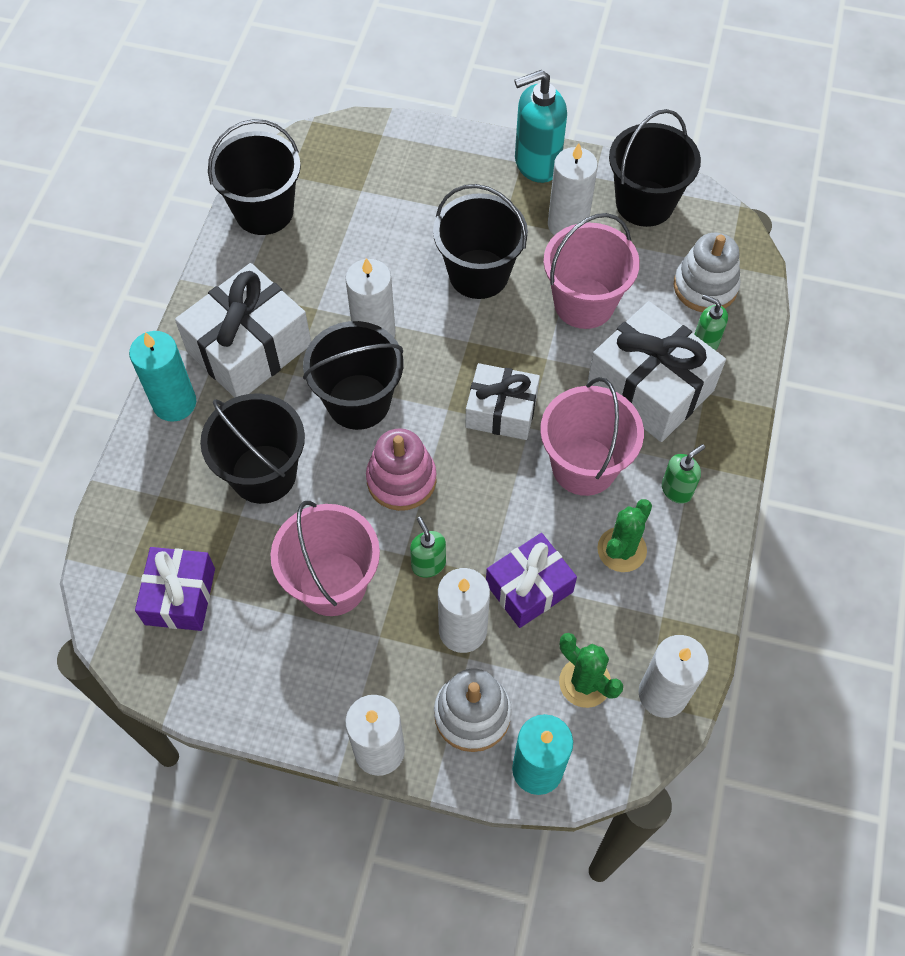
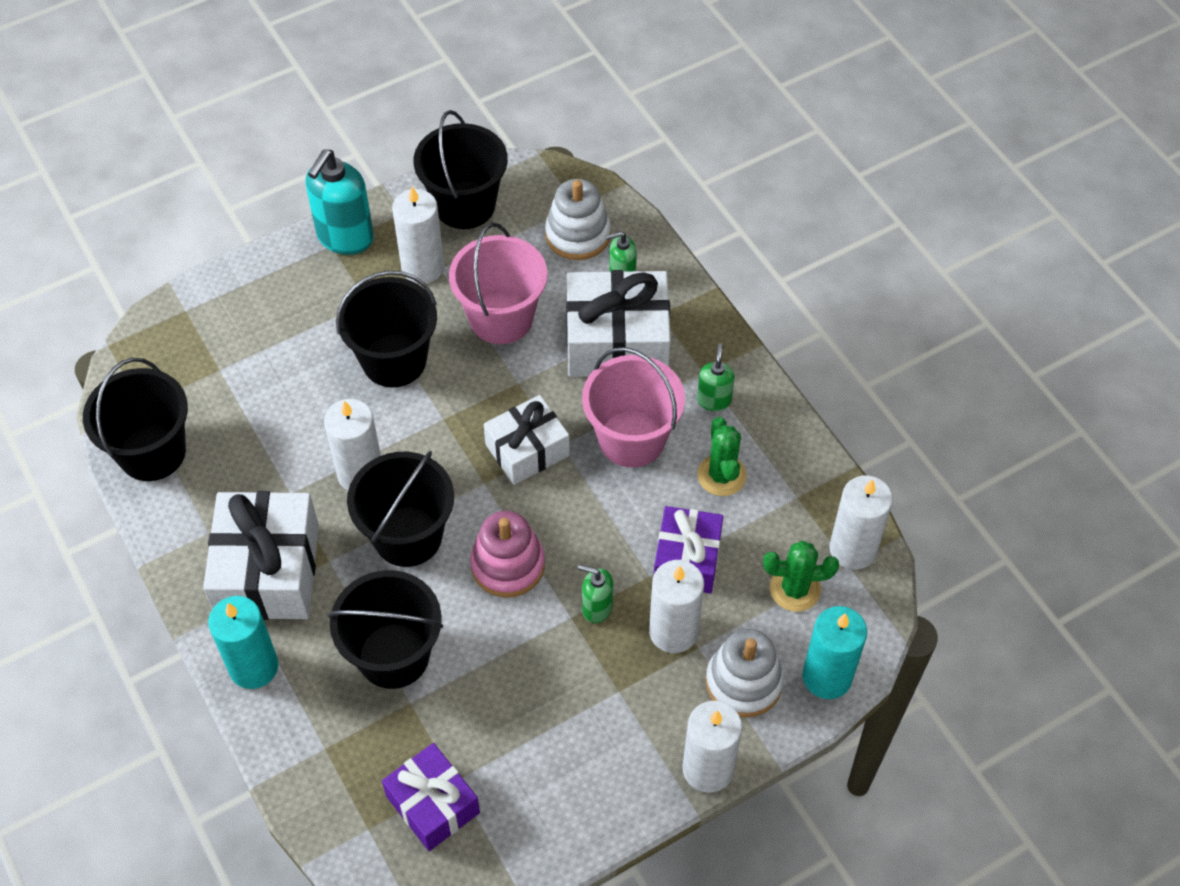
camera: 45 degrees left, 5 degrees down
(332, 583) = (541, 686): pink bucket -> none

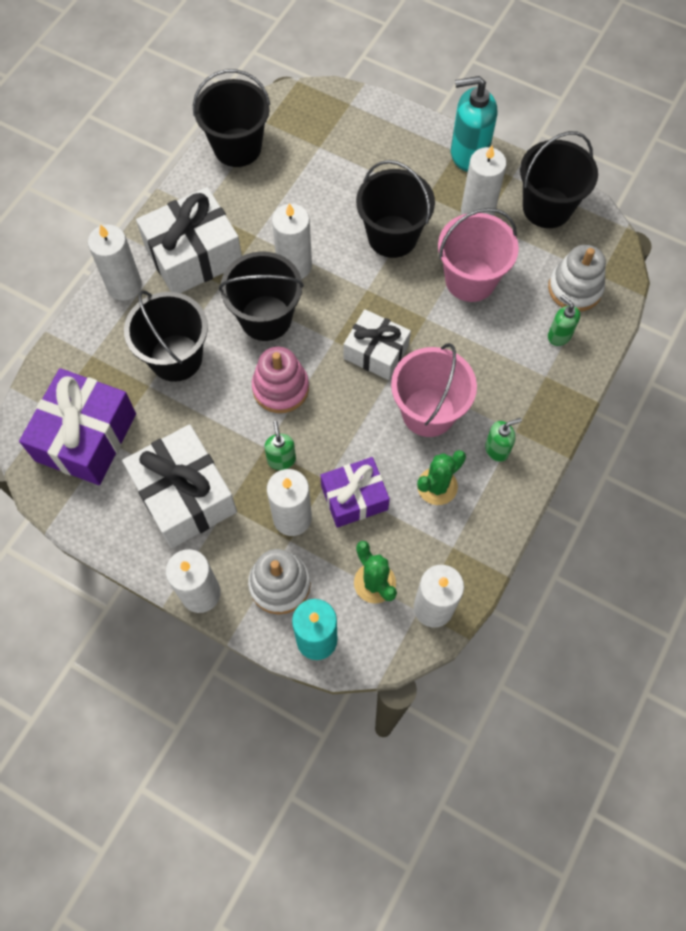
camera: 60 degrees right, 10 degrees up
(253, 666) = (124, 286): turquoise candle -> white candle
(433, 804) = (86, 437): purple gift -> purple gift, size x1.57
(617, 341) = (502, 361): white gift -> white gift (184, 495)

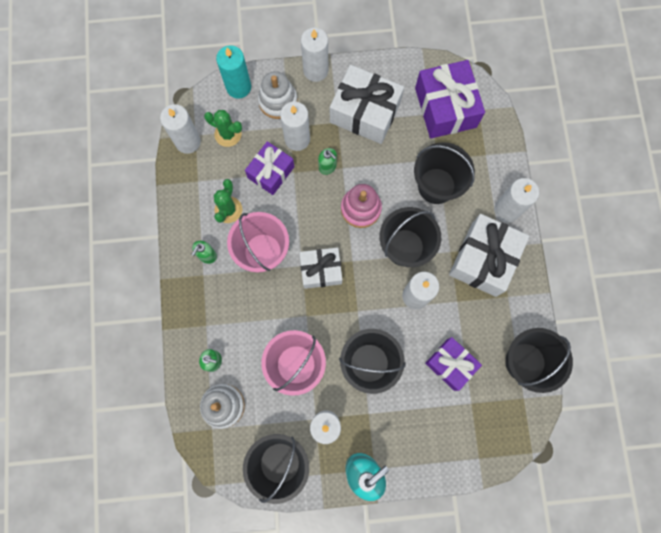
camera: 145 degrees right, 10 degrees up
(311, 187) = (450, 364): none -> purple gift

